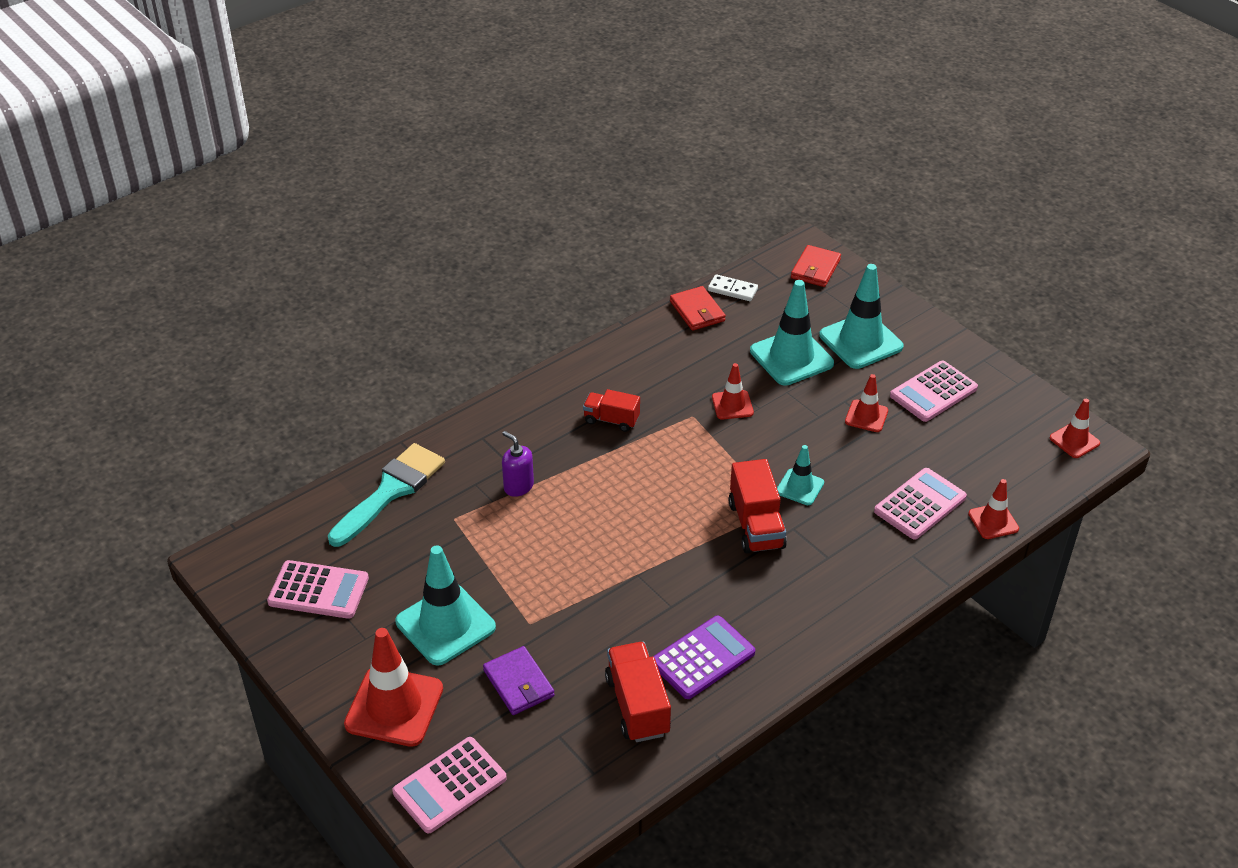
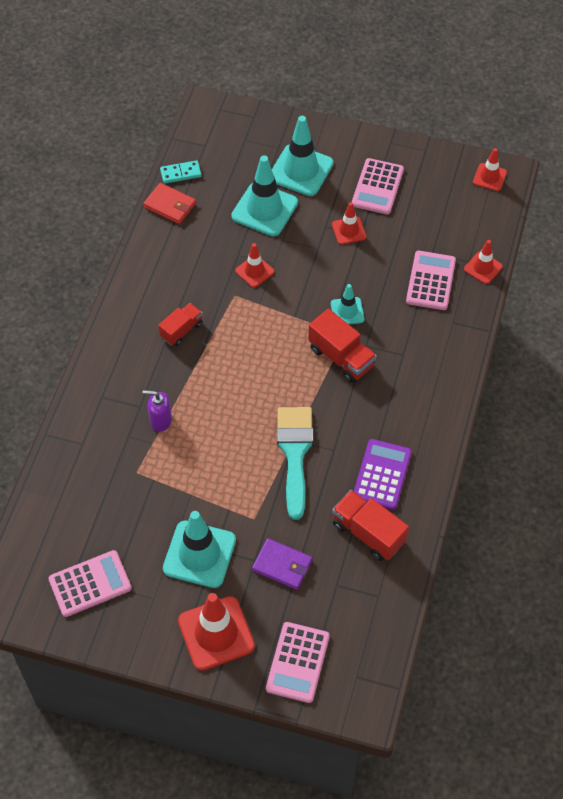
camera: 35 degrees left, 15 degrees up
(391, 491) = (73, 477): turquoise brush -> turquoise brush (295, 454)
(611, 420) = (181, 330): red truck -> red truck turned 150 degrees clockwise
(732, 290) = (181, 173): white domino -> turquoise domino
(815, 269) = (225, 124): red wallet -> none

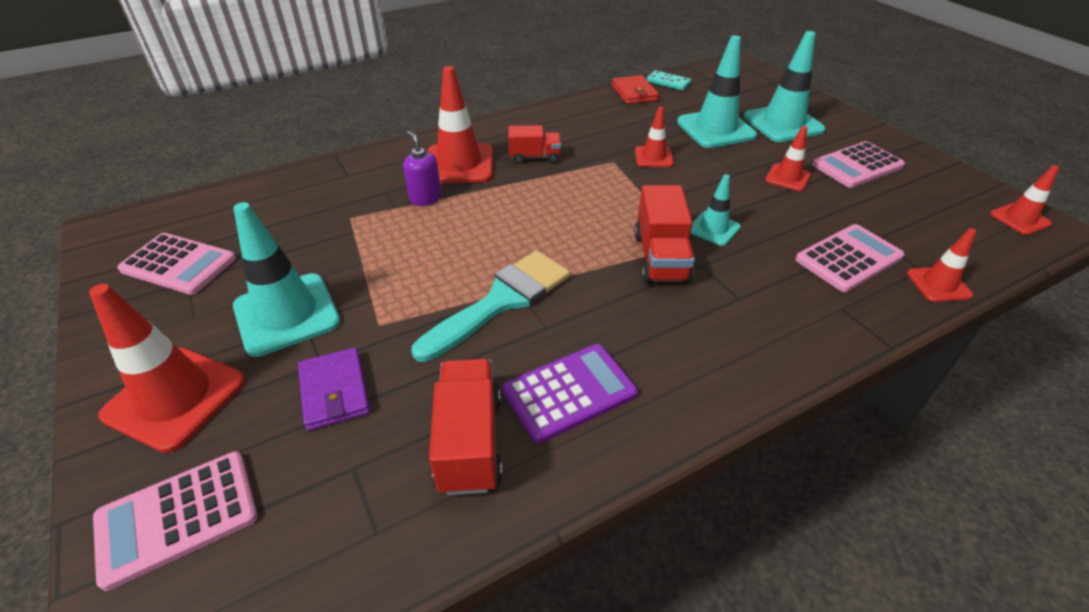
camera: 45 degrees right, 15 degrees down
(142, 376) = (459, 164): none -> red traffic cone

